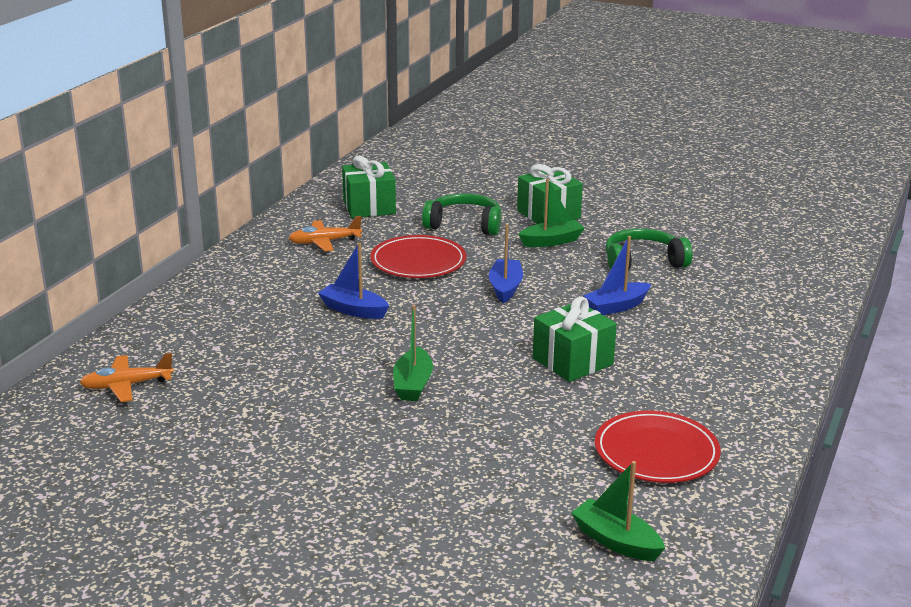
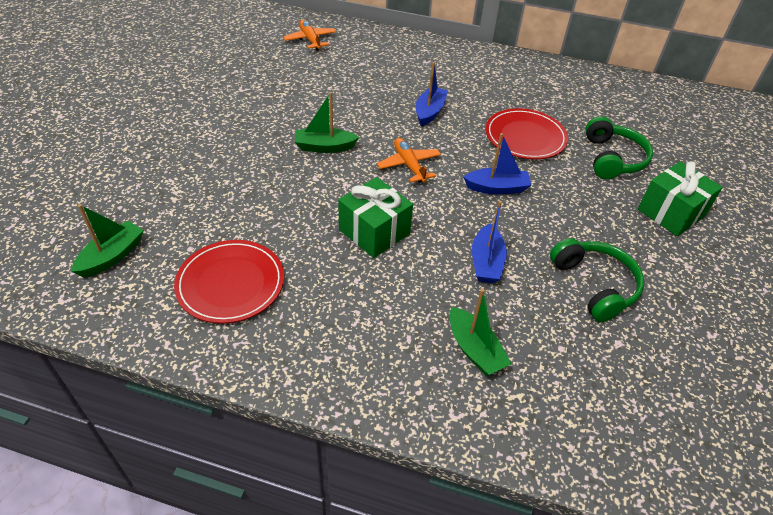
camera: 80 degrees right, 20 degrees up
(324, 242) = (536, 89): orange plane -> orange plane (409, 165)
(369, 207) = (615, 105): green gift -> none
(551, 241) = (608, 216): green boat -> green boat (474, 349)
(616, 306) = (486, 262): blue boat -> blue boat turned 135 degrees counterclockwise

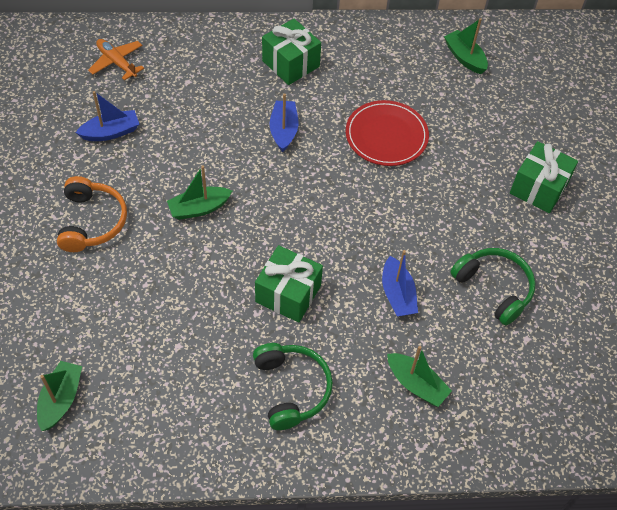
camera: 20 degrees left, 10 degrees up
(226, 133) = (92, 221): none -> orange headphones
(230, 283) = (185, 391): red plate -> none
(409, 165) = (289, 205): orange plane -> none
(457, 70) = (291, 63): none -> green gift
(497, 188) = (380, 208): blue boat -> blue boat (111, 132)
(612, 158) = (474, 138): green headphones -> green headphones (291, 389)
(623, 100) = (464, 57): none -> green boat

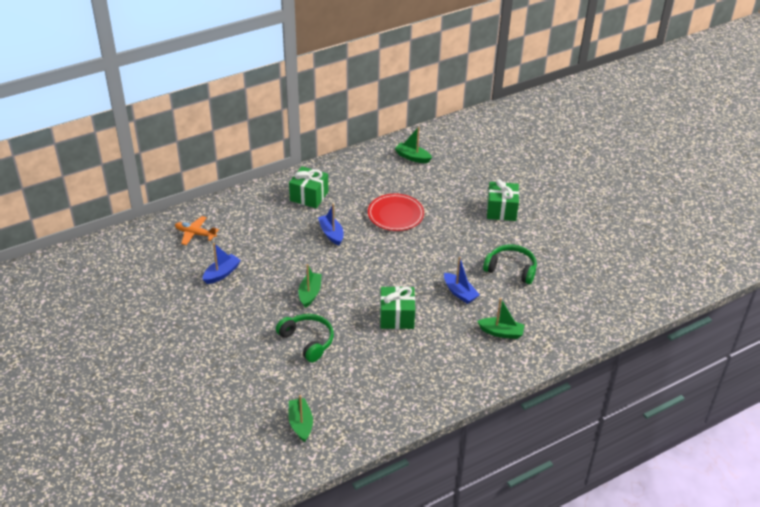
camera: 25 degrees left, 15 degrees down
(92, 221) = (247, 326): orange headphones -> none
(199, 208) = (310, 293): green boat -> green boat turned 150 degrees clockwise
(291, 389) = (433, 363): green headphones -> green headphones (307, 341)

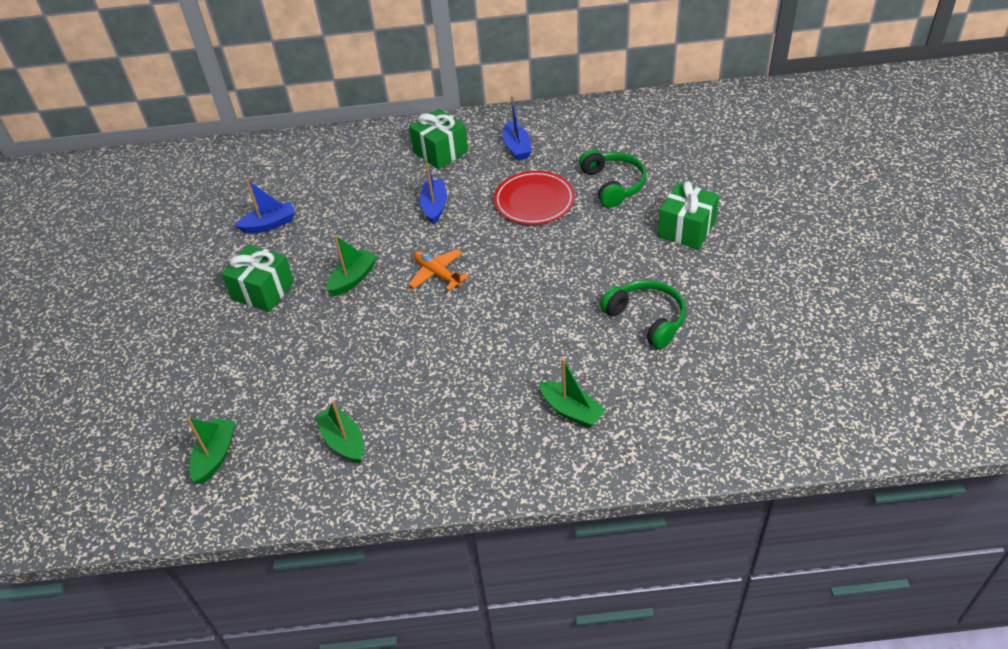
camera: 30 degrees right, 5 degrees up
(195, 234) = (276, 168): orange plane -> orange plane (437, 274)
(307, 341) = (305, 342): green headphones -> green headphones (613, 184)
(397, 317) = (441, 343): green gift -> green gift (263, 291)
(412, 157) = (607, 130): green boat -> green boat (343, 441)
(460, 293) = (549, 333): blue boat -> blue boat (517, 147)

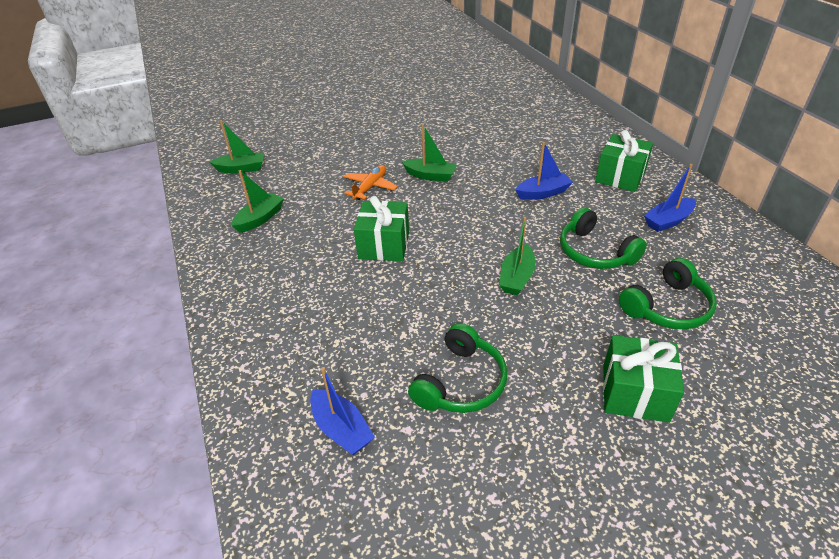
camera: 70 degrees right, 5 degrees down
(263, 291) = (399, 141): green gift -> green gift (384, 245)
(269, 224) = (470, 123): blue boat -> blue boat (341, 429)
(437, 274) = (457, 217): orange plane -> orange plane (370, 187)
(534, 201) = (595, 252): red plate -> green headphones
(571, 410) = (313, 346): green boat -> green boat (516, 277)

